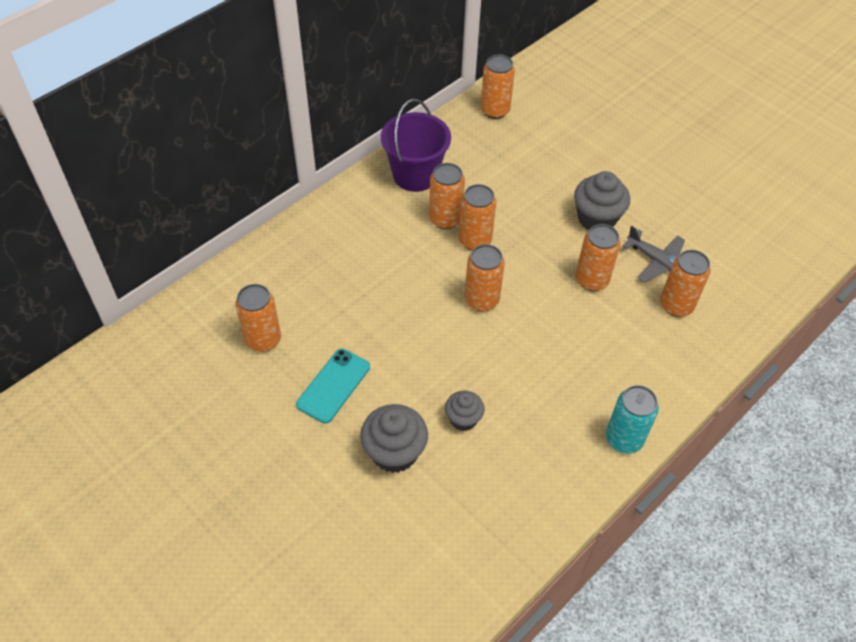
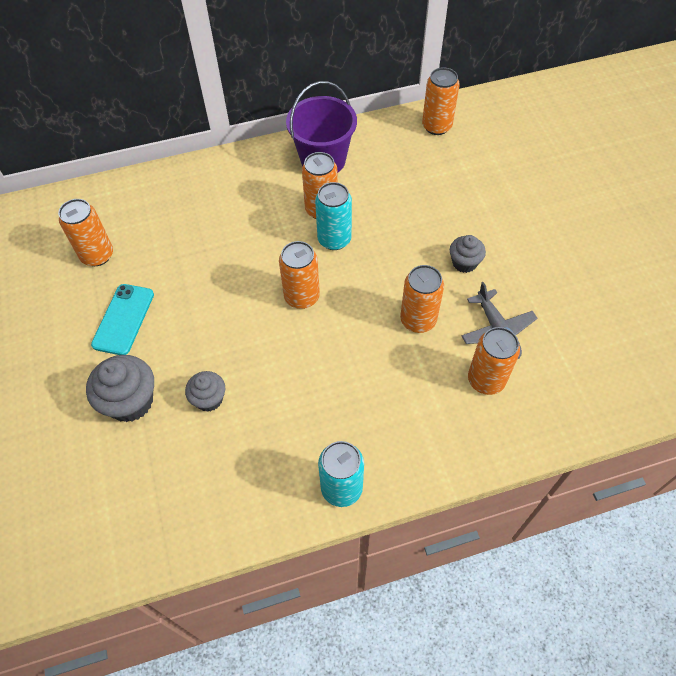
camera: 30 degrees right, 5 degrees up
(333, 386) = (123, 319): turquoise phone -> turquoise phone turned 45 degrees counterclockwise
(475, 240) = (334, 239): orange can -> turquoise can
(596, 218) = (464, 263): grey cupcake -> grey cupcake, size x0.61

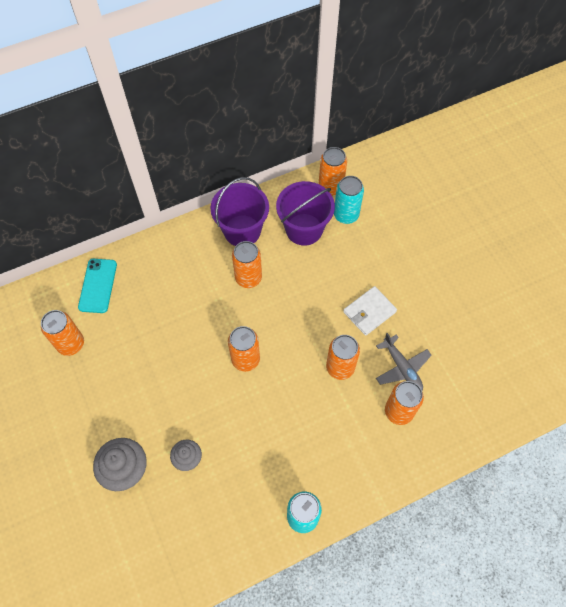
camera: 10 degrees left, 5 degrees up
(123, 319) = (105, 399): turquoise phone -> turquoise phone (98, 286)
(334, 239) = (263, 304): turquoise can -> turquoise can (346, 215)
(397, 166) = (304, 229): none -> purple bucket
(464, 263) = (369, 312): grey cupcake -> white wallet

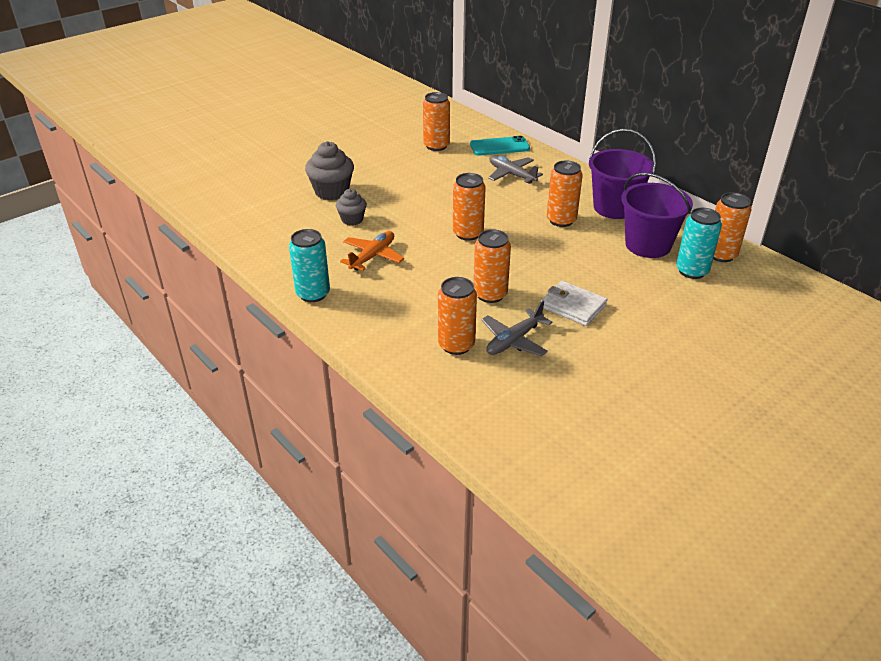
camera: 75 degrees right, 25 degrees down
(157, 292) = (511, 175): none -> grey plane
(258, 451) = (373, 256): none -> orange plane

